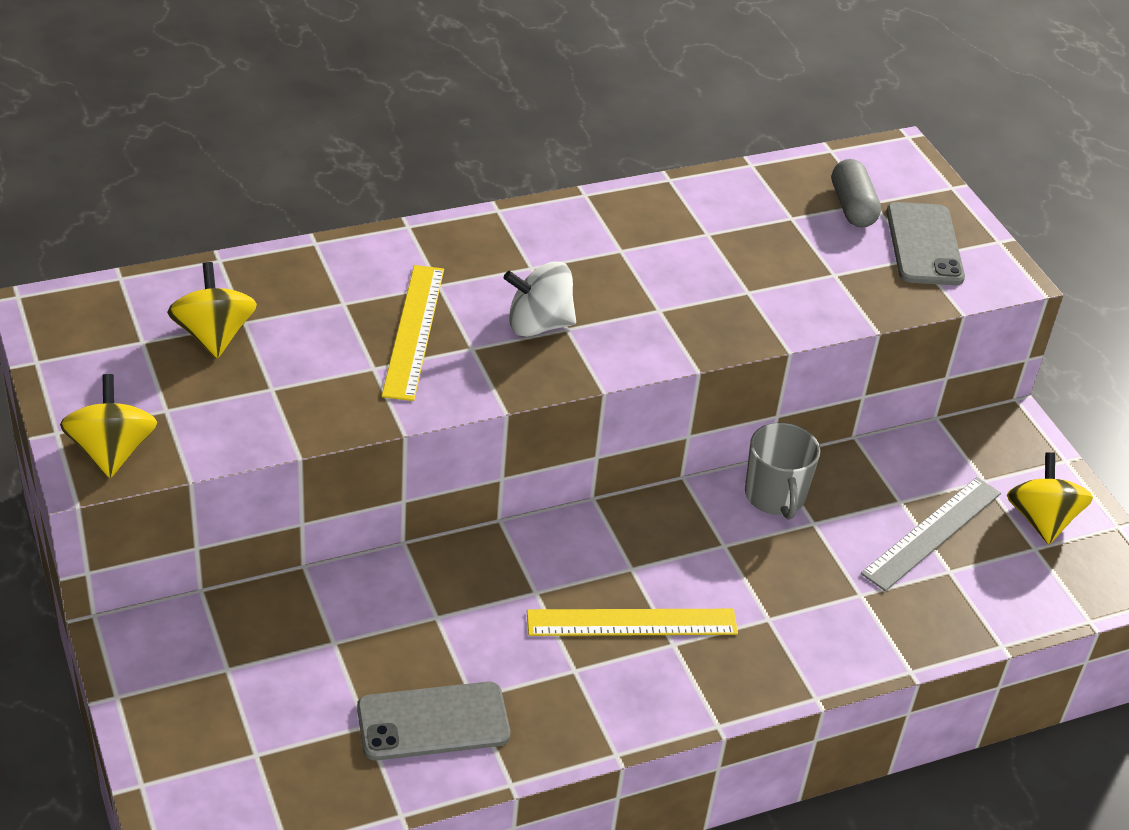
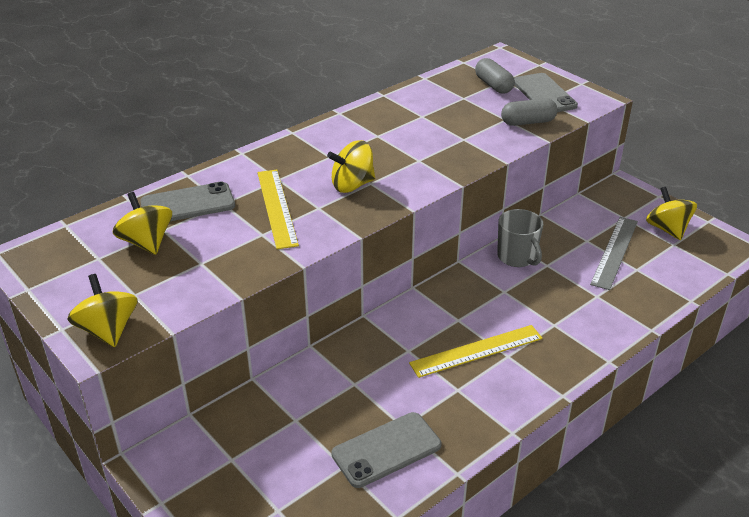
camera: 15 degrees left, 5 degrees down
(294, 291) = (188, 204): none -> grey phone
(538, 325) = (352, 185): white spinning top -> yellow spinning top
(866, 289) = (528, 122): none -> grey capsule

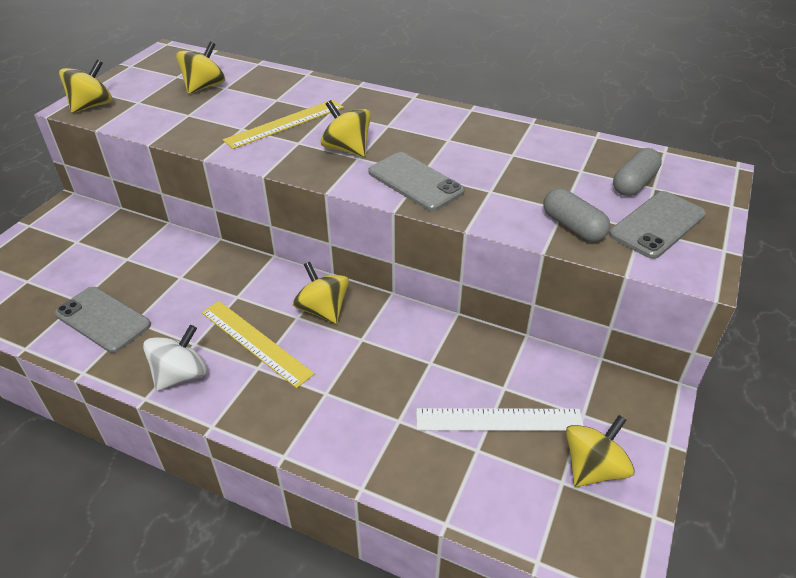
camera: 65 degrees right, 5 degrees up
(188, 204) = (265, 86): grey phone -> grey phone (415, 182)
(457, 303) = (323, 310): none -> yellow spinning top
(494, 404) = (181, 375): none -> white spinning top
(517, 257) = (428, 334): grey mug -> none
(614, 252) = (499, 420): grey ruler -> white ruler

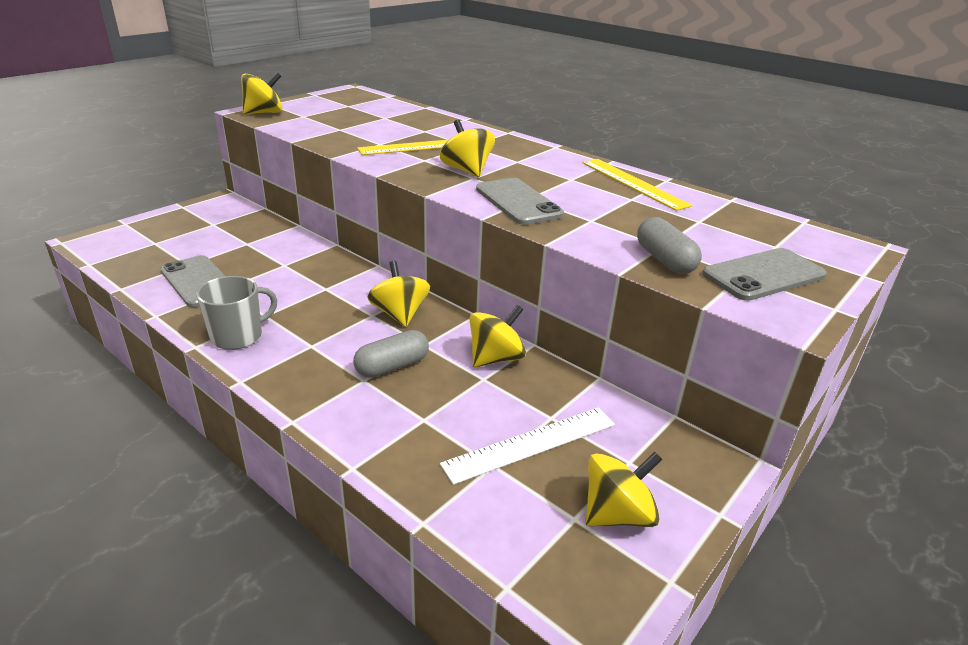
camera: 15 degrees right, 10 degrees down
(181, 375) = (238, 336): white spinning top -> grey mug
(204, 87) = (367, 114): yellow spinning top -> yellow spinning top (496, 358)
(255, 342) = (321, 326): yellow ruler -> yellow ruler (633, 183)
(499, 420) = (531, 444): white ruler -> white ruler turned 45 degrees counterclockwise
(634, 183) = (754, 240): grey capsule -> grey capsule (392, 366)

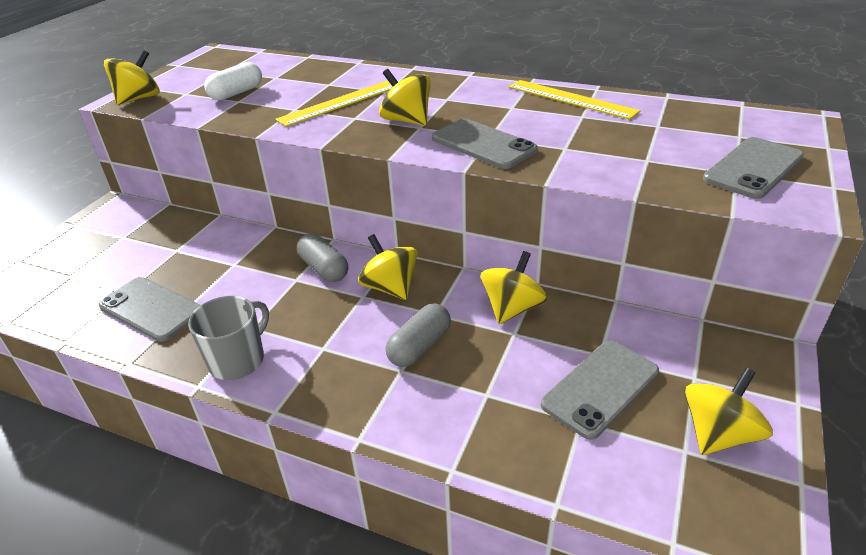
camera: 15 degrees left, 5 degrees up
(343, 123) = (236, 93): none -> white capsule
(531, 444) = (600, 388): white ruler -> grey phone
(664, 260) = (662, 175): grey capsule -> grey capsule (324, 269)

